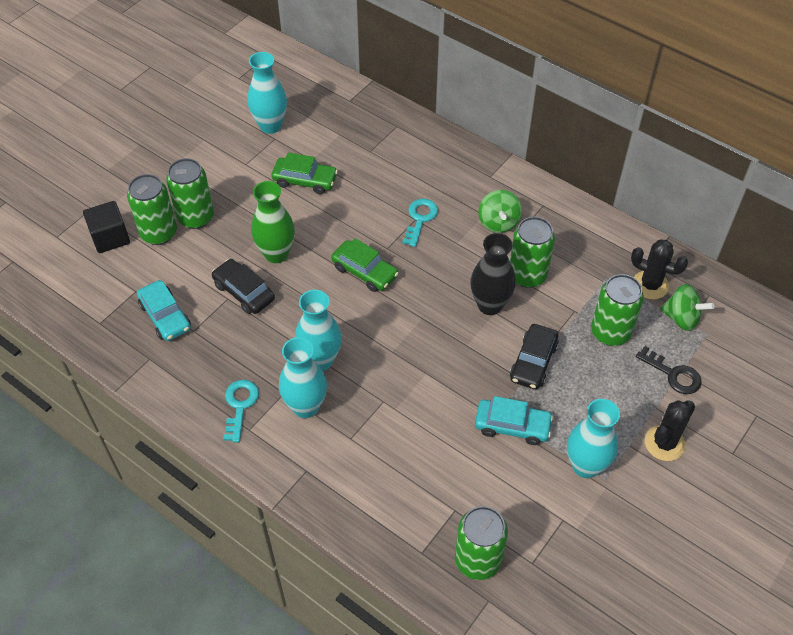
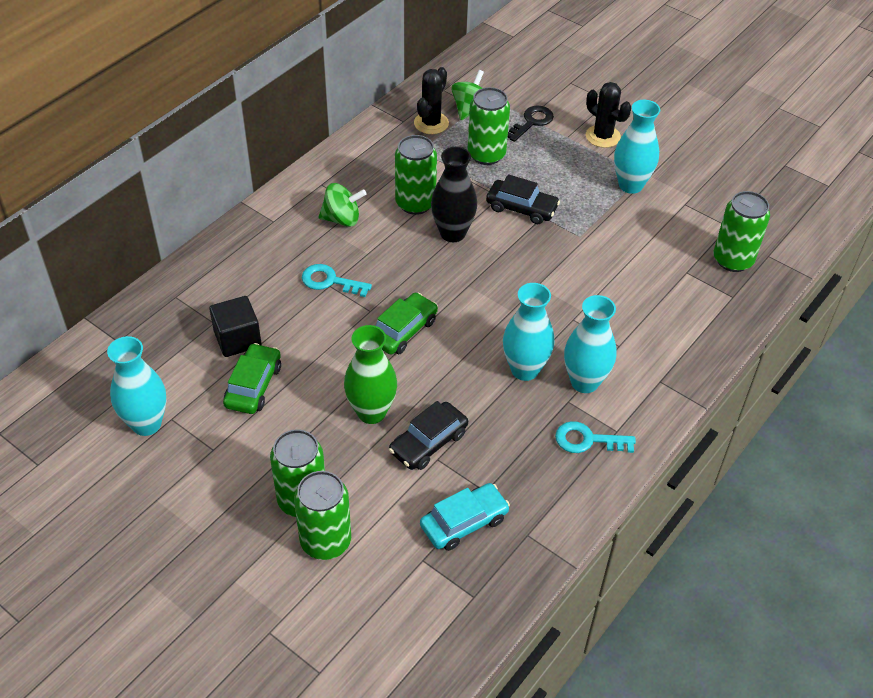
camera: 90 degrees left, 5 degrees down
(110, 237) = (328, 600): black cube -> black cube (237, 339)
(512, 426) = (594, 228): turquoise car -> none

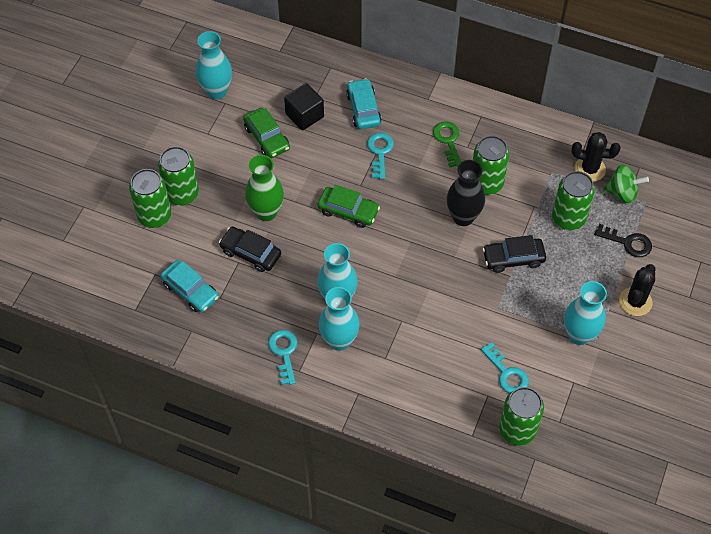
camera: 75 degrees right, 10 degrees up
(253, 386) = (267, 138): green car -> green car turned 60 degrees clockwise
(258, 281) = (363, 109): none -> turquoise car
(342, 219) = (448, 141): green spinning top -> green key
(521, 208) = (513, 258): black car -> black car turned 75 degrees clockwise
(663, 250) = (507, 373): none -> turquoise key

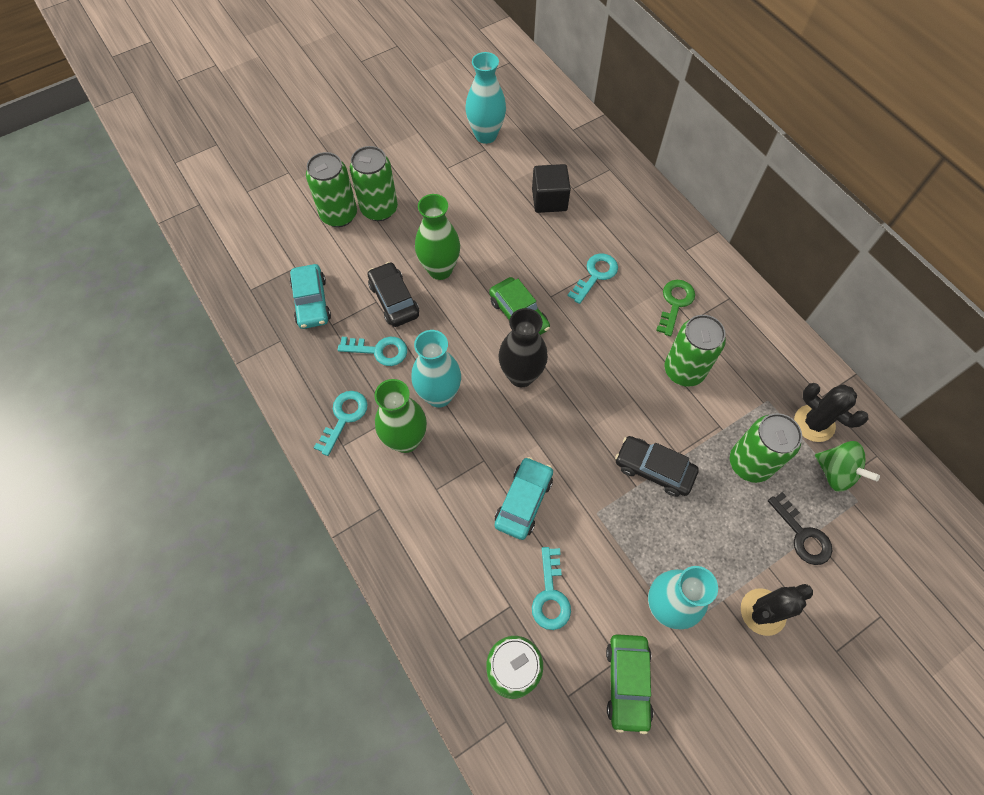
camera: 35 degrees right, 5 degrees up
(267, 138) = (497, 201): green car -> green car (627, 683)
(270, 294) = (379, 351): none -> turquoise key
(339, 340) = (406, 440): turquoise vase -> green vase
(363, 109) = (611, 224): turquoise car -> turquoise car (523, 501)
(463, 217) = (632, 391): black vase -> black vase (521, 375)

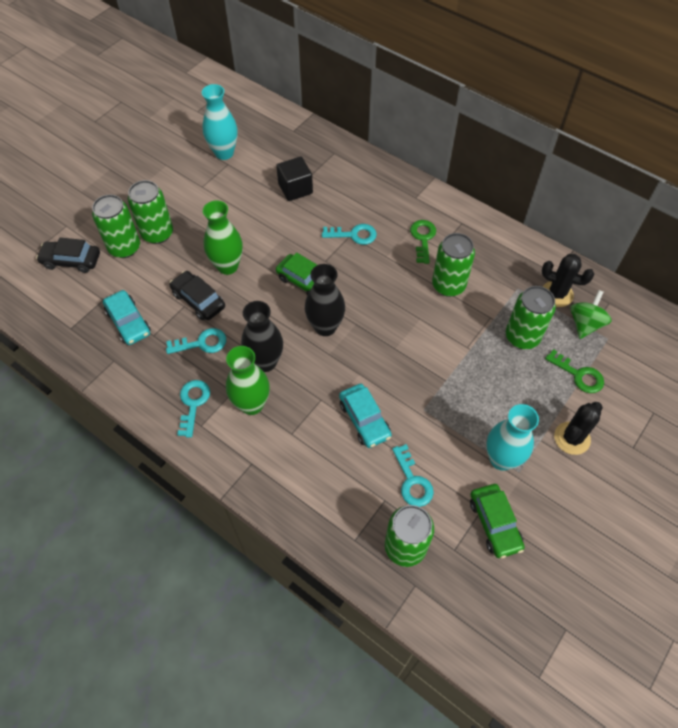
camera: 20 degrees left, 5 degrees down
(439, 395) = (265, 362): turquoise vase -> black vase
(523, 501) = (364, 419): turquoise car -> turquoise car turned 150 degrees clockwise
(595, 275) = (354, 235): turquoise key -> turquoise key turned 75 degrees clockwise
(654, 469) = (454, 364): black car -> black car (71, 260)
(802, 535) = (579, 375): black key -> green key
(835, 473) = (585, 324): green spinning top -> green spinning top turned 90 degrees counterclockwise

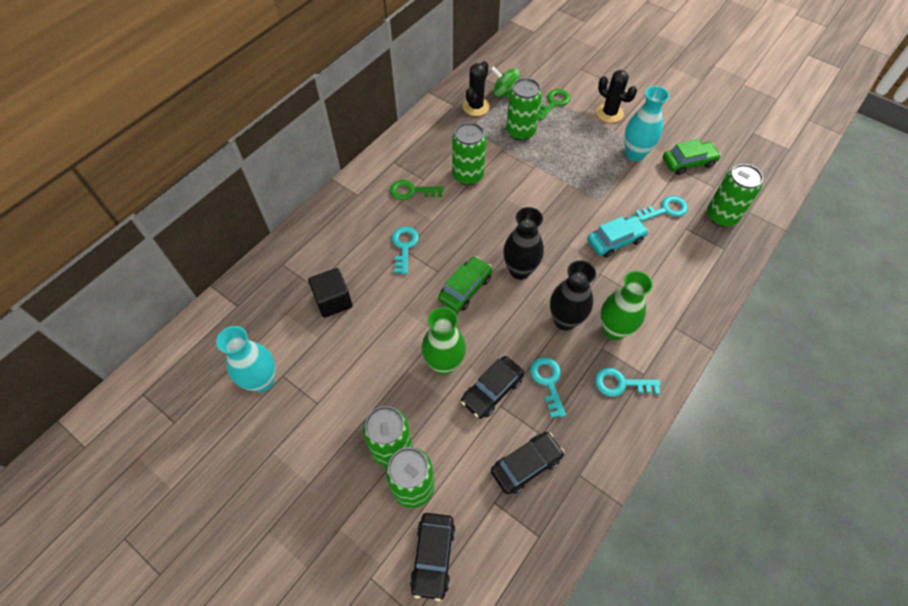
camera: 90 degrees left, 0 degrees up
(128, 322) = (526, 465): turquoise car -> black car

